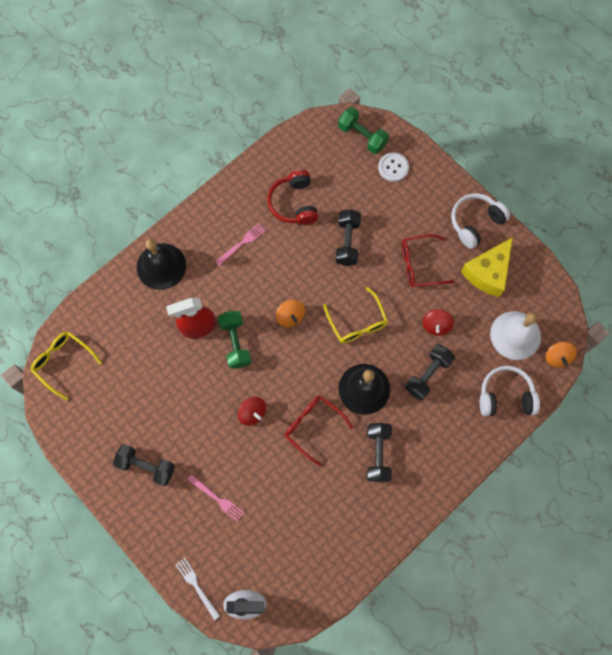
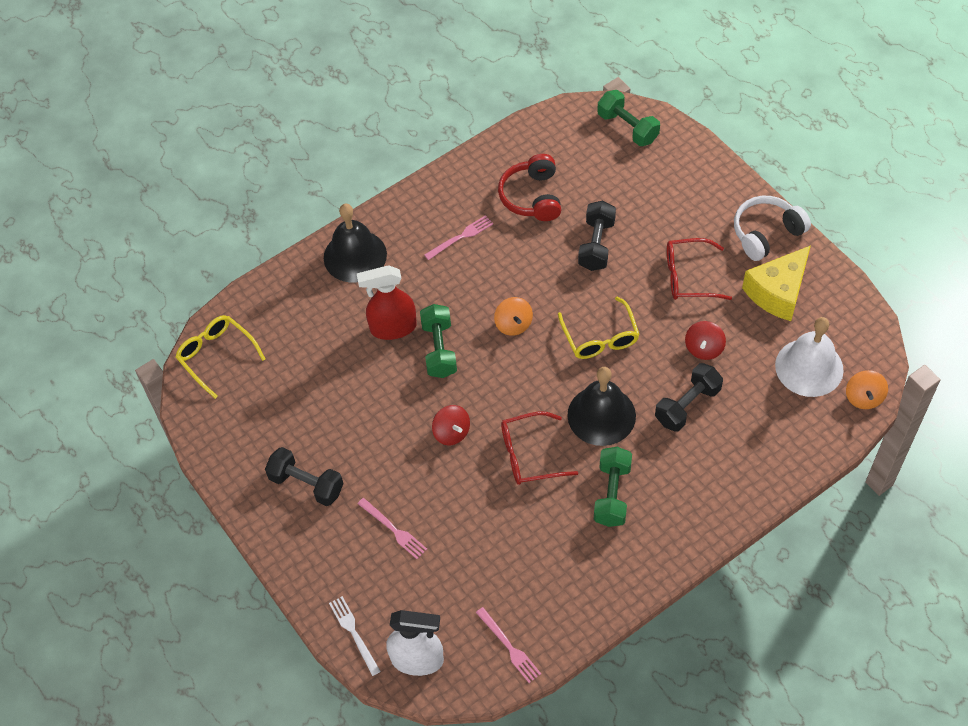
camera: 10 degrees right, 15 degrees down
(313, 427) = (529, 455): red glasses -> red glasses turned 60 degrees counterclockwise
(313, 586) = (509, 647): none -> pink fork
(378, 454) = (612, 494): black dumbbell -> green dumbbell
(393, 167) = (664, 165): white button -> none
(505, 396) = (790, 438): white headphones -> none

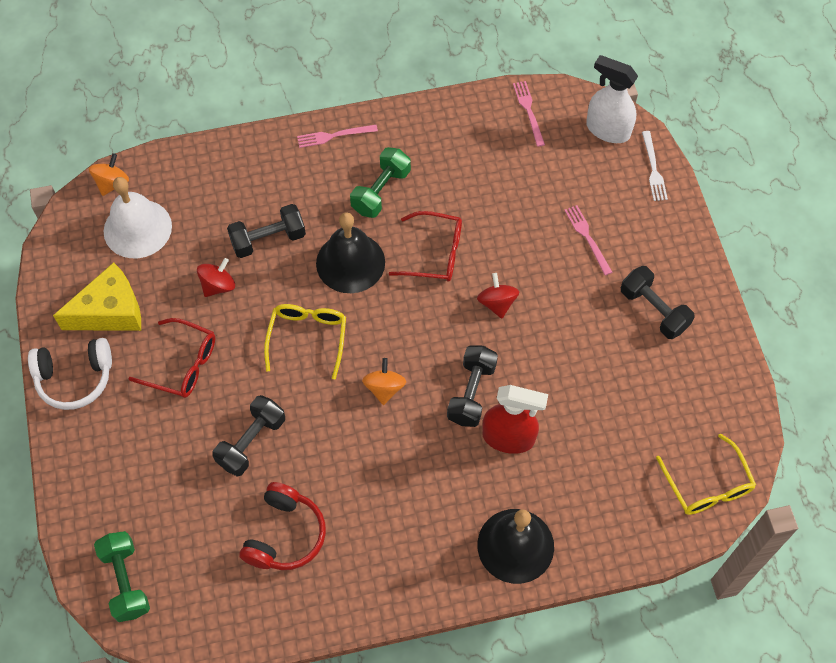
camera: 160 degrees left, 5 degrees up
(439, 349) = (471, 393): green dumbbell -> black dumbbell
(460, 237) = (389, 517): pink fork -> pink fork (334, 136)

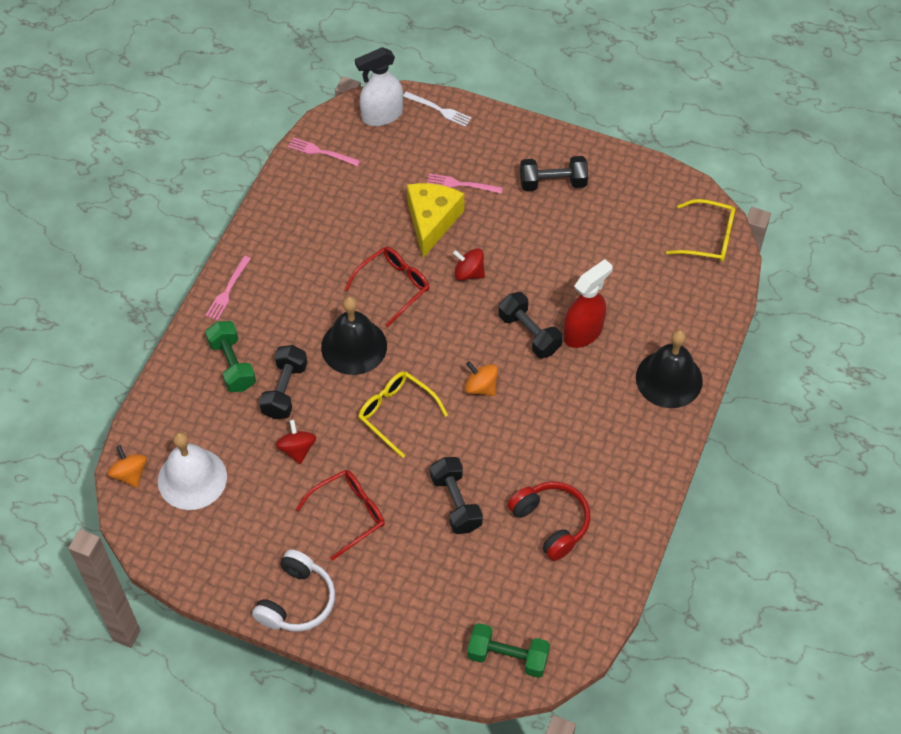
camera: 55 degrees left, 5 degrees down
(110, 311) = (255, 541): yellow cheese -> yellow cheese (432, 221)
(381, 191) = (307, 289): green dumbbell -> green dumbbell (232, 365)

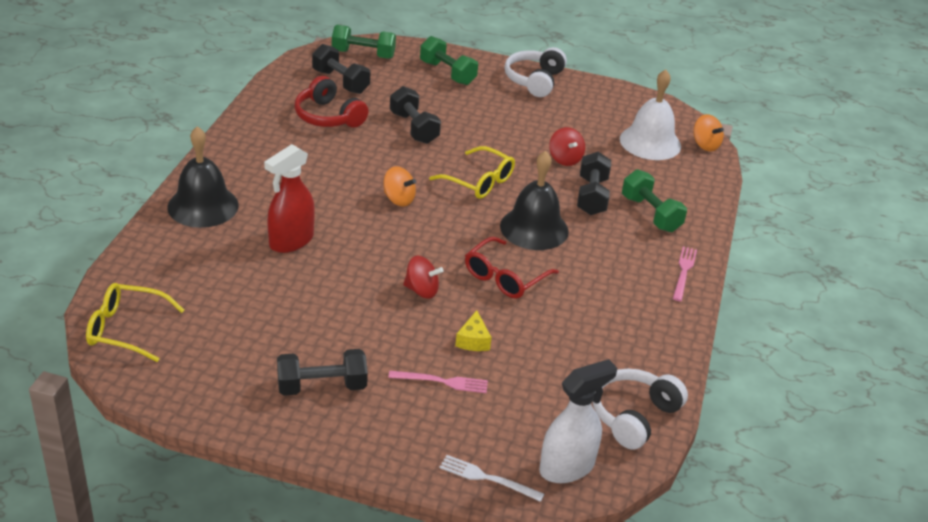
camera: 170 degrees right, 20 degrees down
(321, 152) = (633, 416): pink fork -> white headphones
(349, 514) = (506, 122): red glasses -> none
(404, 615) = (447, 73): none -> green dumbbell
(432, 221) = (473, 340): yellow cheese -> yellow cheese, size x0.48
(529, 333) = (350, 239): black dumbbell -> black dumbbell (340, 82)

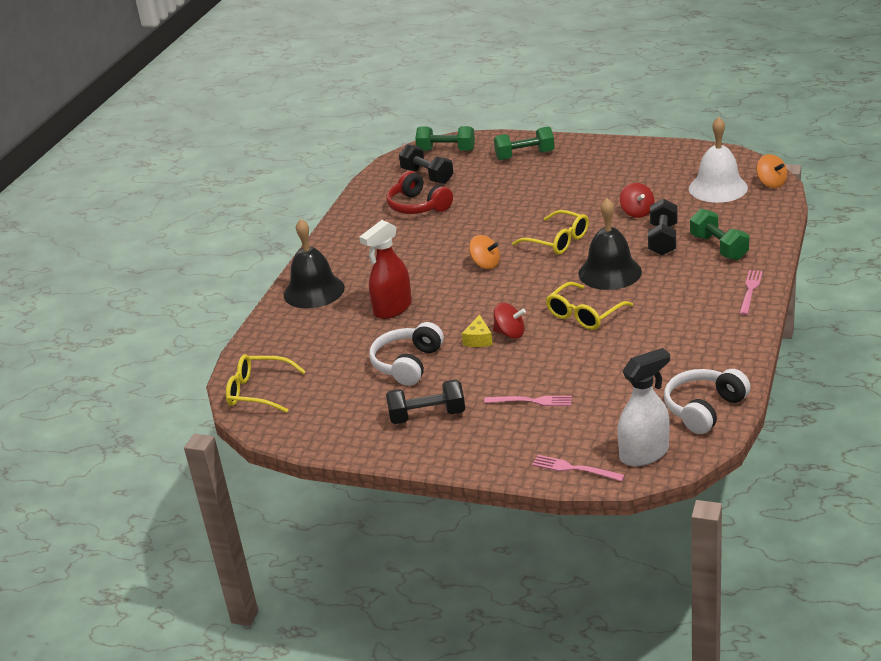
camera: 10 degrees right, 5 degrees down
(414, 128) = (496, 205): black dumbbell -> none
(447, 73) = (525, 155): green dumbbell -> green dumbbell turned 60 degrees counterclockwise
(473, 340) = (557, 366): yellow cheese -> yellow cheese (478, 339)
(487, 478) = (574, 469): white fork -> pink fork
(504, 277) = (584, 314): red glasses -> yellow glasses
(534, 80) = (606, 150): white headphones -> white headphones (407, 364)

